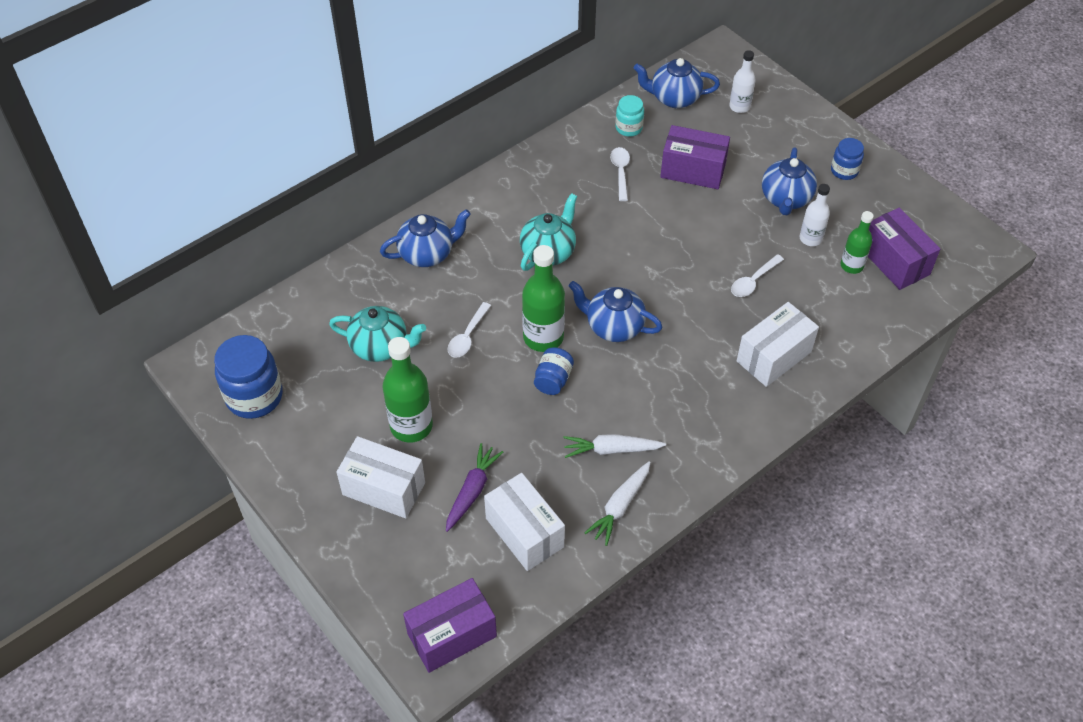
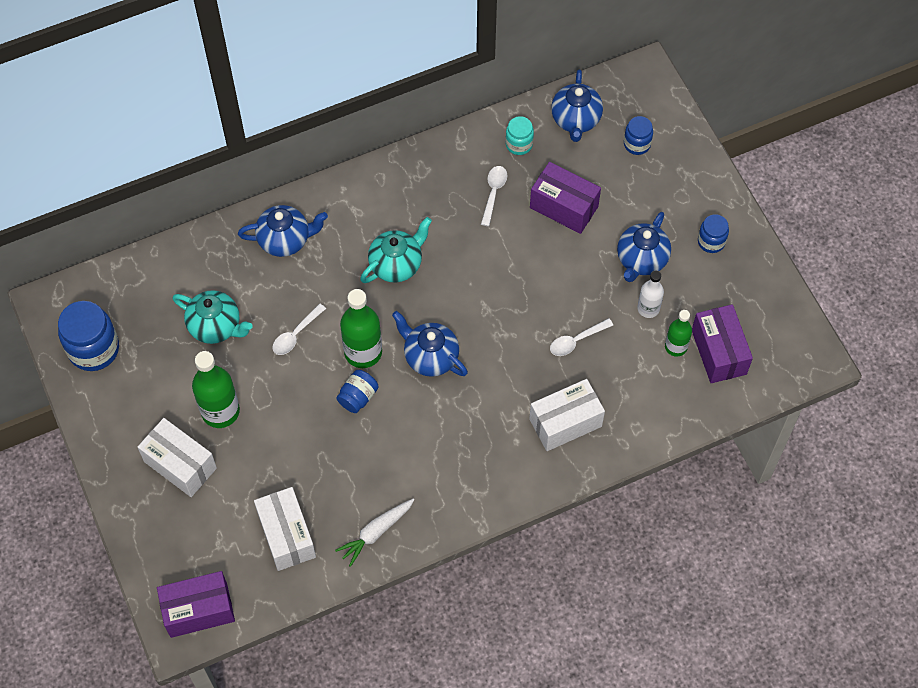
camera: 15 degrees right, 10 degrees up
(472, 491) = (254, 486): purple carrot -> none
(611, 450) = (387, 477): white carrot -> none
(674, 98) = (575, 120): blue teapot -> blue teapot turned 105 degrees counterclockwise
(739, 106) = (637, 144): white bottle -> blue jar

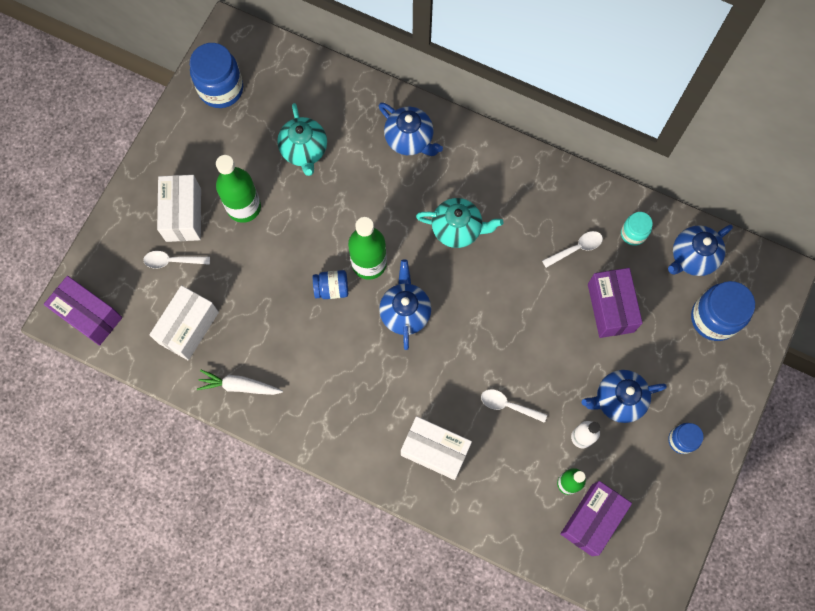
camera: 50 degrees right, 10 degrees up
(296, 334) = (343, 207): white spoon -> white spoon (172, 261)
(637, 144) = (714, 318): blue jar -> blue jar, size x1.80

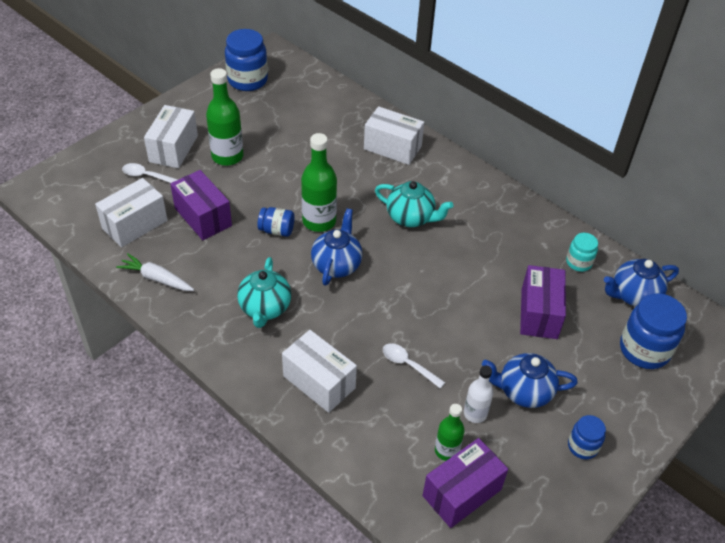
camera: 15 degrees right, 25 degrees down
(89, 315) = (54, 194): purple box -> purple box (203, 217)
(304, 150) = (297, 133): turquoise teapot -> turquoise teapot (265, 308)
(409, 139) = (392, 148): blue teapot -> white box
(576, 248) = (519, 259): white spoon -> none

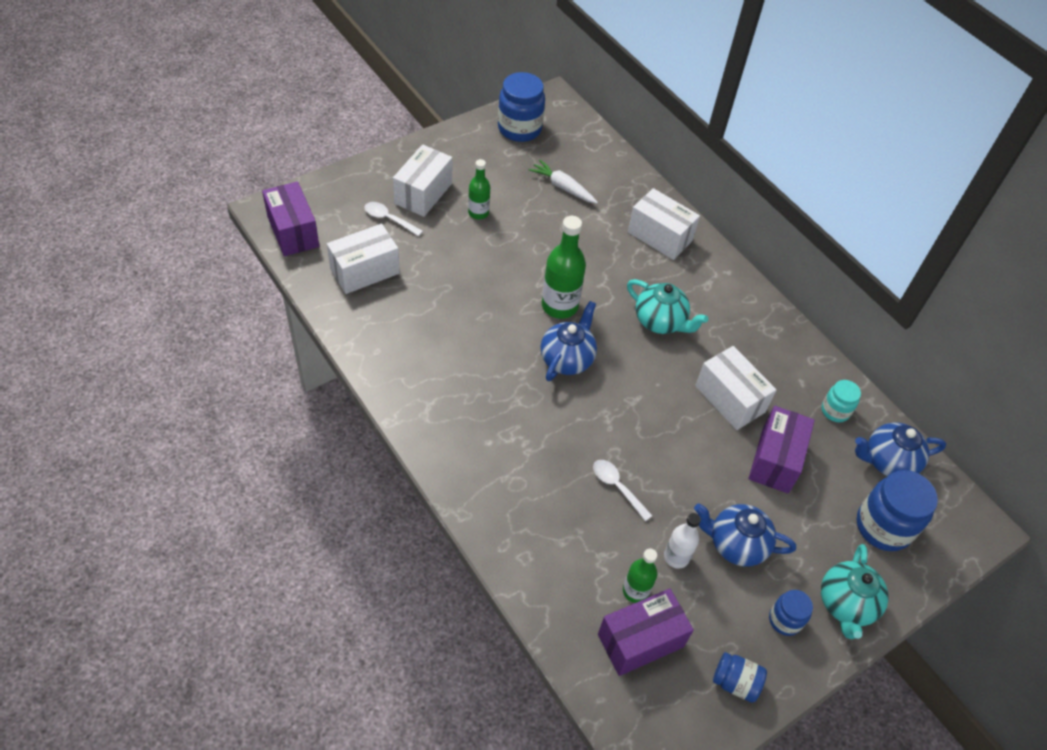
camera: 10 degrees right, 5 degrees up
(156, 278) = (374, 336): white carrot -> white carrot (563, 187)
(203, 217) = (437, 277): purple box -> purple box (293, 231)
(227, 156) = (478, 213): green bottle -> green bottle, size x0.60
(265, 308) = (480, 392): turquoise teapot -> turquoise teapot (846, 604)
(276, 230) = (512, 307): blue jar -> blue jar (735, 682)
(319, 382) = (518, 486): white box -> white box (729, 399)

